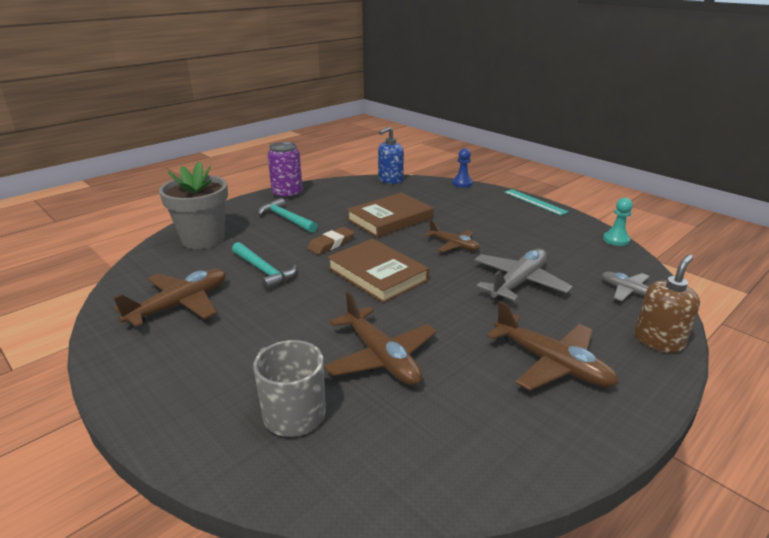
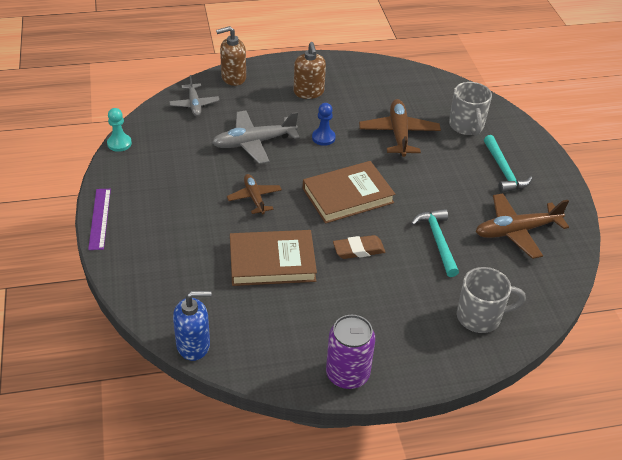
camera: 150 degrees left, 15 degrees up
(203, 239) = (480, 317): grey flower pot -> grey mug
(286, 219) = (378, 315): turquoise hammer -> turquoise hammer (503, 171)
(377, 274) = (347, 195): brown book -> brown book turned 75 degrees clockwise
(462, 183) = (121, 290): blue pawn -> blue pawn (323, 138)
(535, 202) = (99, 218): turquoise ruler -> purple ruler
(552, 364) = (308, 92): brown plane -> brown soap dispenser

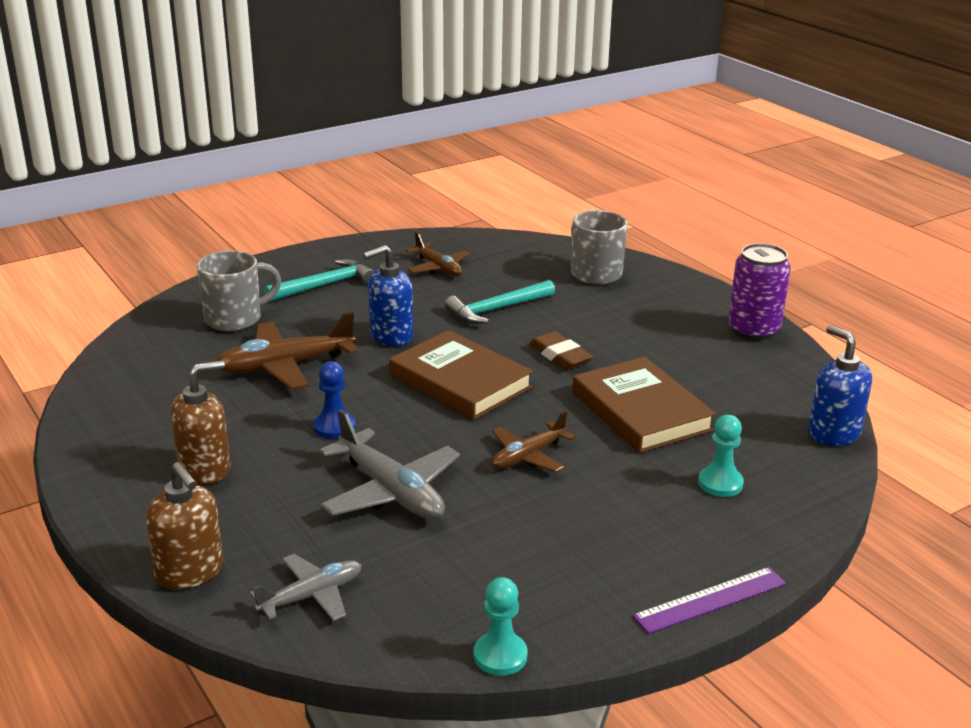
camera: 110 degrees left, 15 degrees down
(181, 264) = (720, 483): none -> turquoise pawn
(418, 182) = (391, 336): none -> blue soap dispenser
(516, 231) = (438, 268): brown plane -> brown plane, size x0.62

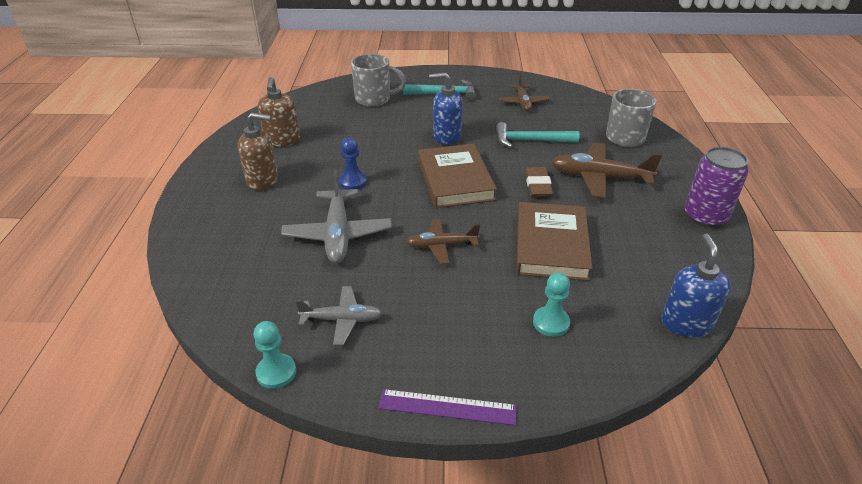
camera: 35 degrees right, 10 degrees up
(190, 572) = (190, 236): brown soap dispenser -> brown soap dispenser (282, 140)
(284, 366) = (368, 135): brown plane -> brown plane (599, 177)
(312, 596) = (227, 279): grey plane -> grey plane (342, 320)

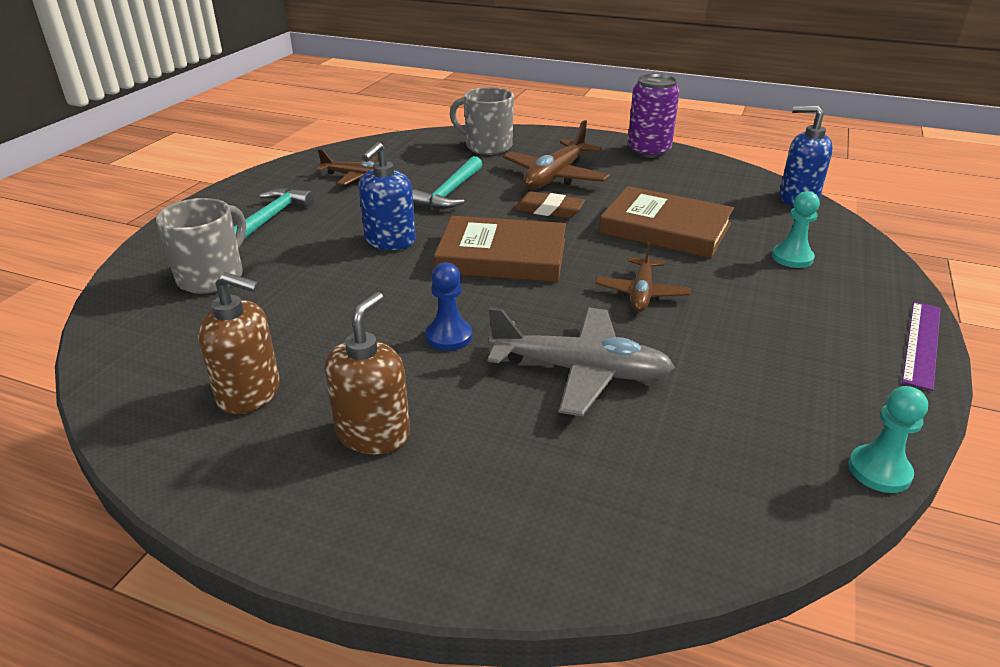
camera: 70 degrees left, 5 degrees down
(342, 320) = (774, 395): grey plane -> none

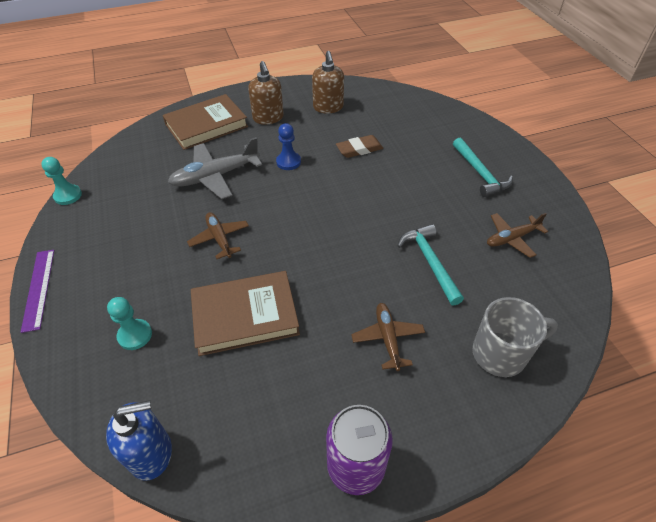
camera: 140 degrees right, 15 degrees up
(212, 277) = (431, 132): grey mug -> none
(250, 393) = (328, 107): brown soap dispenser -> brown soap dispenser turned 75 degrees counterclockwise
(390, 241) = (395, 197): blue soap dispenser -> none
(502, 256) = (322, 222): brown book -> brown book (206, 125)
(549, 210) = (344, 285): brown eraser -> brown eraser (359, 149)
(555, 177) = (387, 338): brown plane -> brown plane, size x0.62

